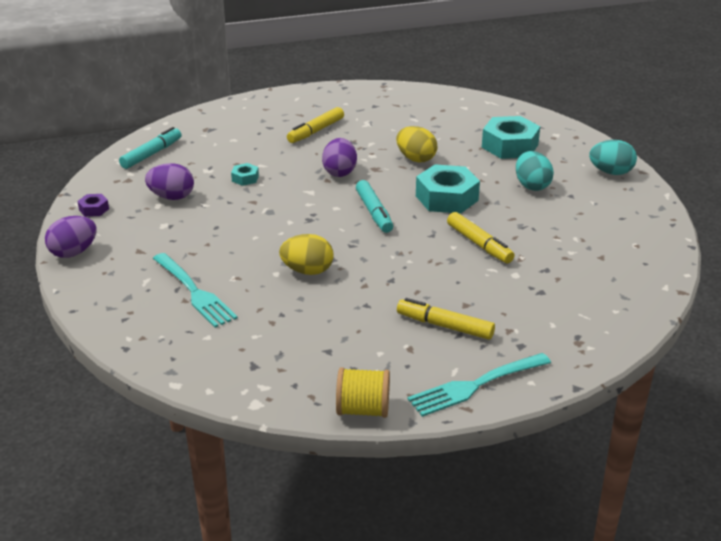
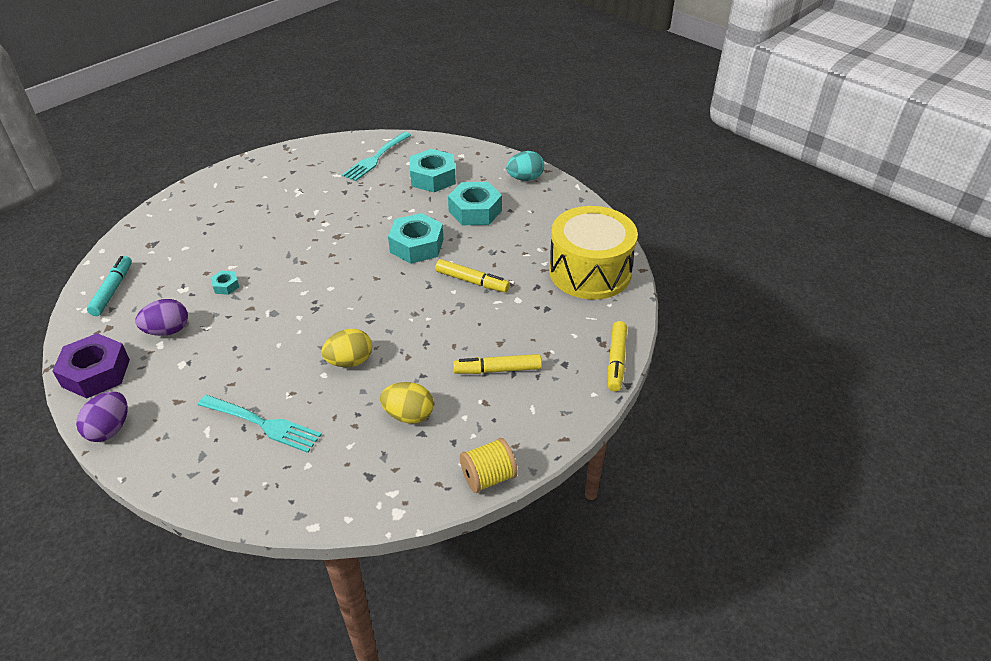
camera: 30 degrees left, 10 degrees up
(94, 209) = (96, 373): purple nut -> purple nut, size x2.15
(315, 131) = (257, 214): yellow marker -> yellow marker (616, 361)
(339, 172) = (308, 250): purple egg -> none
(374, 212) = (366, 281): turquoise marker -> none
(416, 159) = (365, 215): yellow egg -> yellow egg (408, 415)
(476, 385) = (557, 414): turquoise fork -> turquoise fork (376, 158)
(532, 186) = (475, 211): turquoise egg -> turquoise nut
(617, 275) = (590, 271): none -> yellow drum

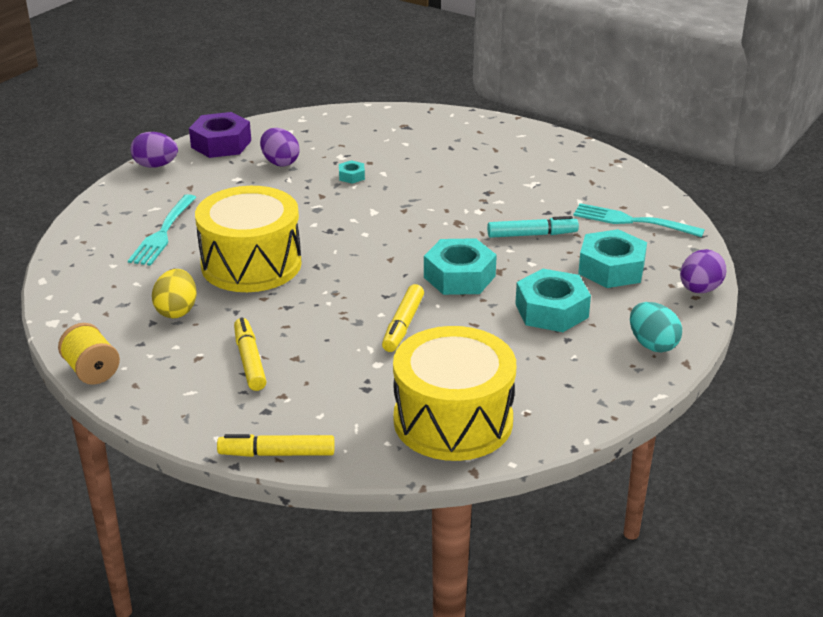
camera: 80 degrees right, 10 degrees down
(113, 290) = (330, 125): turquoise marker -> turquoise marker (532, 235)
(350, 361) = (251, 264): yellow egg -> yellow drum
(470, 149) = (699, 290): none -> purple egg

